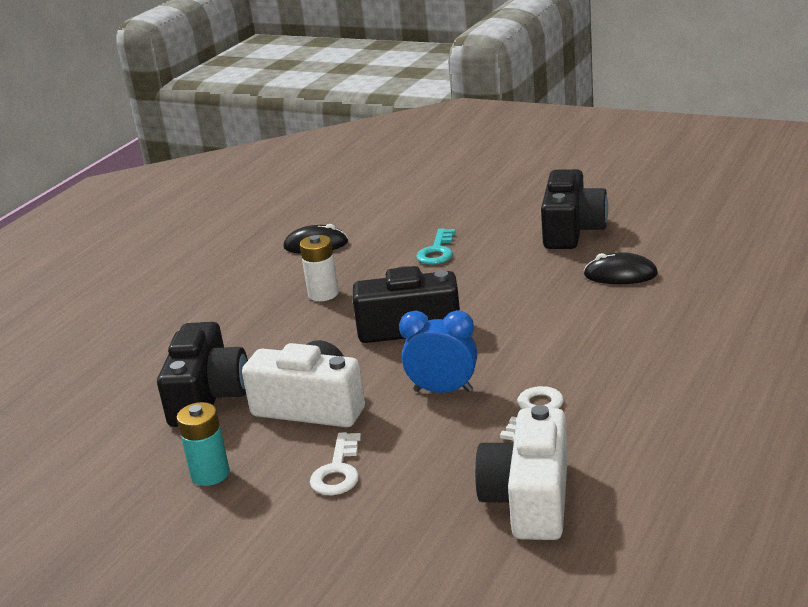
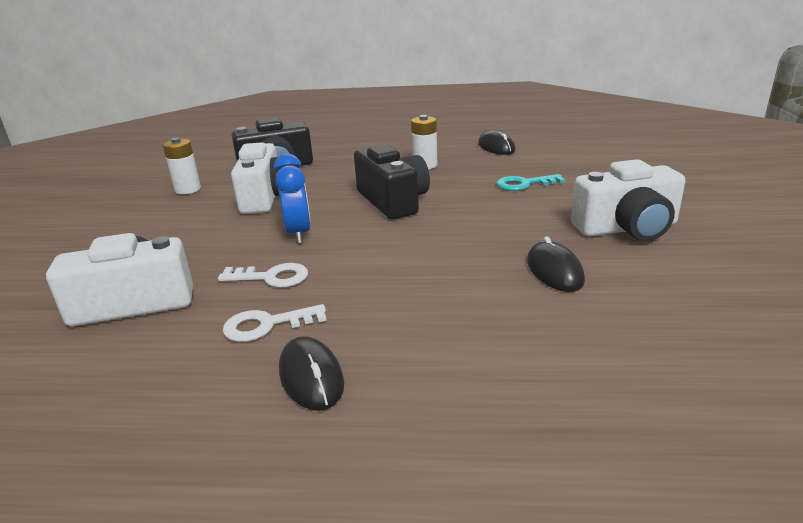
camera: 65 degrees right, 0 degrees up
(210, 474) = (188, 189): turquoise battery -> white battery
(338, 471) = (187, 223): white key -> white key (267, 325)
(572, 230) = (627, 228): black camera -> white camera
(713, 399) = (311, 377): none -> black mouse

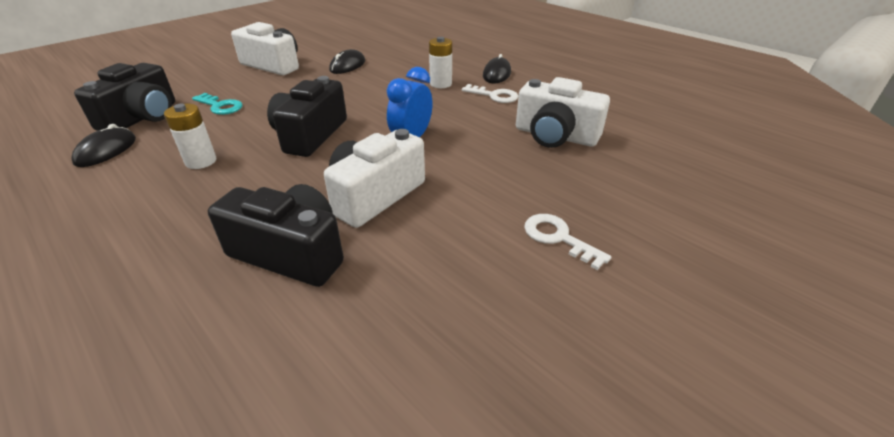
camera: 140 degrees left, 10 degrees up
(188, 189) = (428, 269): white battery -> white battery (440, 84)
(271, 277) = (466, 116): white key -> white key (558, 238)
(546, 159) = (142, 117): none -> black camera

